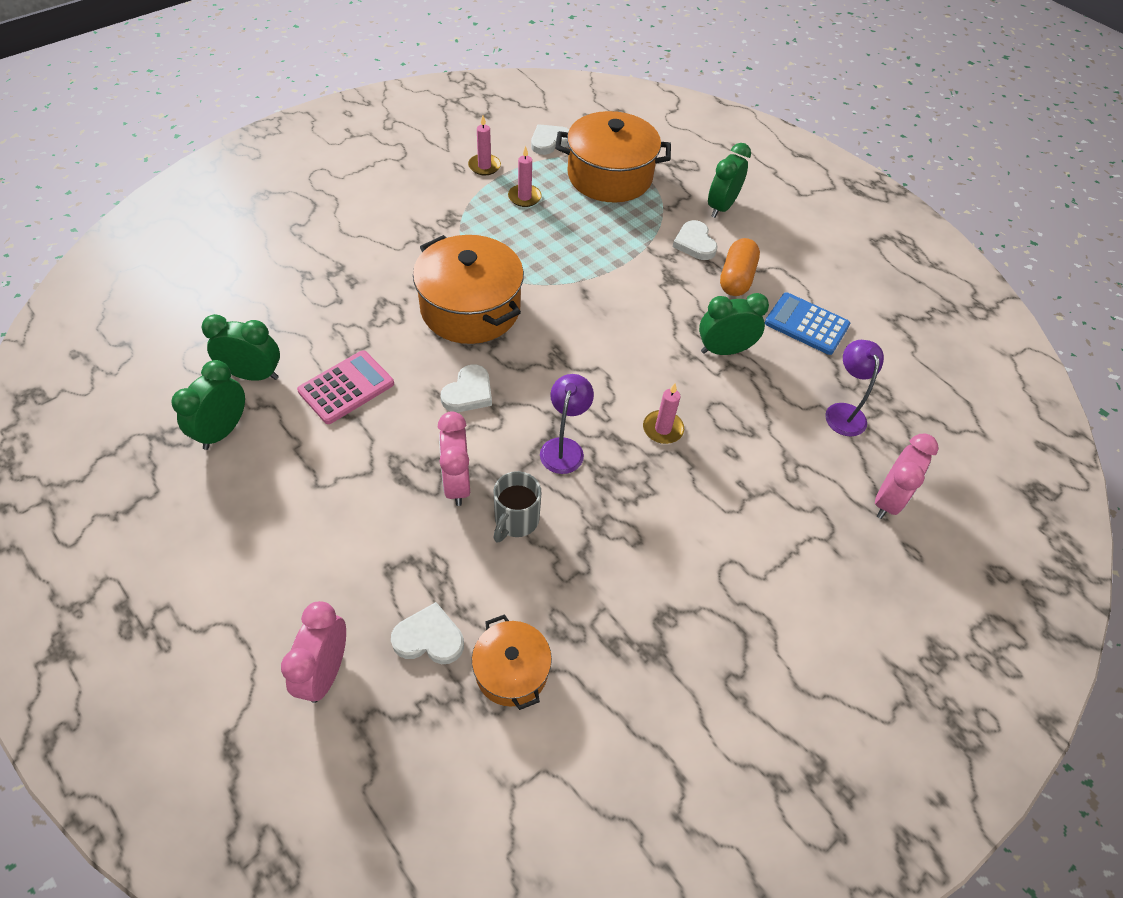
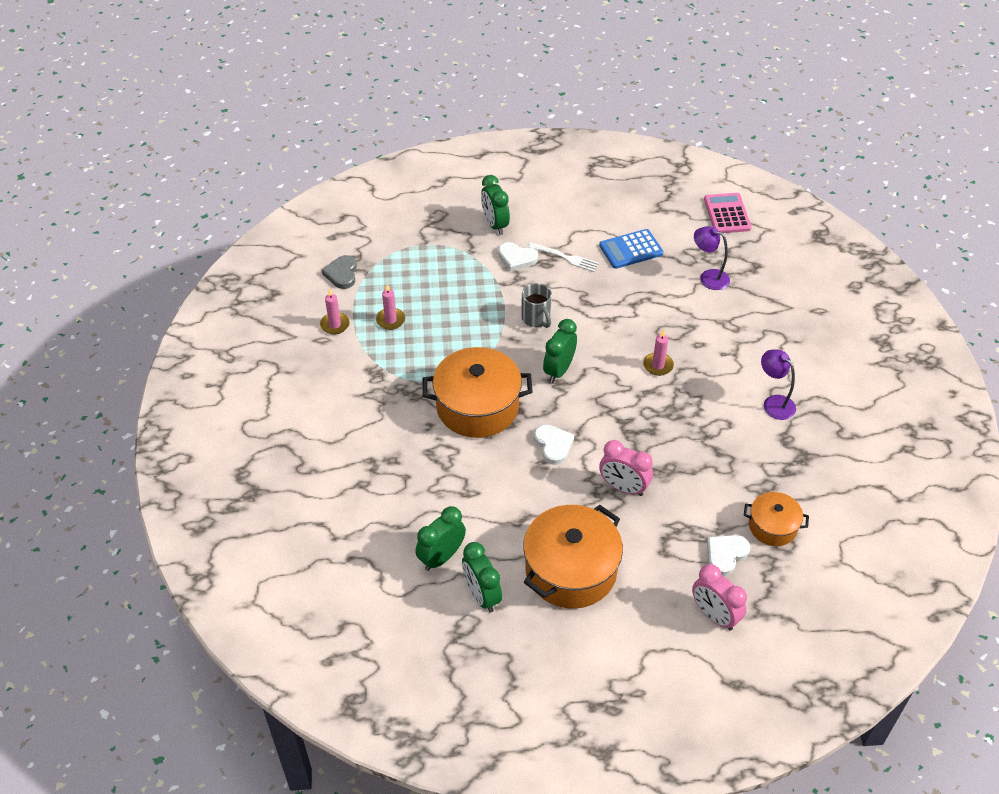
camera: 50 degrees left, 5 degrees down
(346, 387) = (496, 509): pink calculator -> pink calculator (727, 214)
(515, 520) = (673, 473): grey mug -> grey mug (536, 319)
(549, 141) = (342, 274): white heart -> grey heart
(564, 448) = (636, 420): purple lamp -> purple lamp (774, 403)
(609, 176) = (411, 262): orange pot -> orange pot (571, 570)
(724, 350) = (620, 300): green clock -> green clock (559, 370)
(736, 278) = (565, 257): orange capsule -> white fork
(887, 500) = (780, 298): pink clock -> none

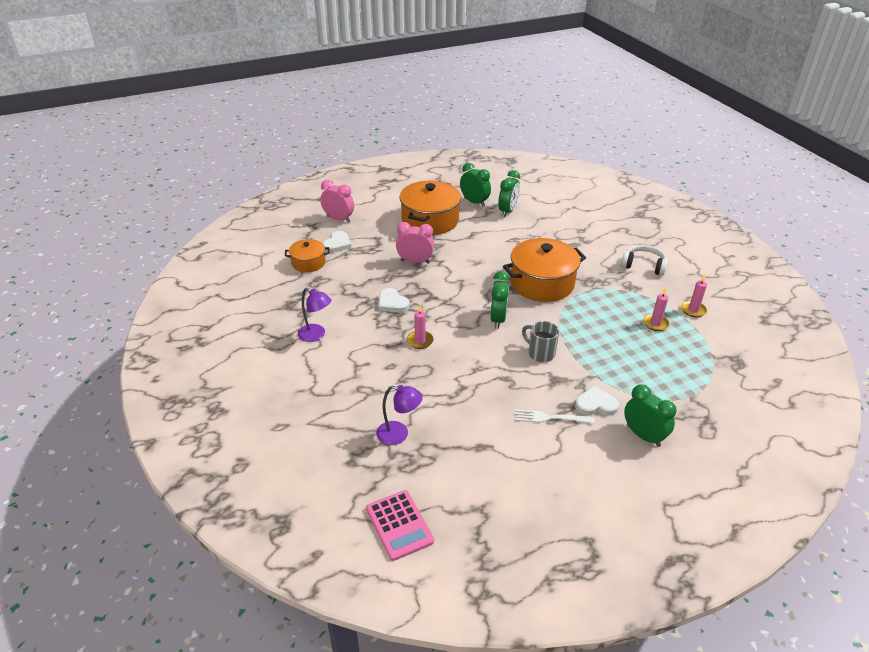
camera: 160 degrees right, 10 degrees down
(333, 399) = (643, 266): none -> white headphones
(342, 274) = (731, 349): grey heart -> none
(553, 445) = (474, 273): white heart -> white heart (392, 303)
(631, 249) = (490, 445): blue calculator -> none

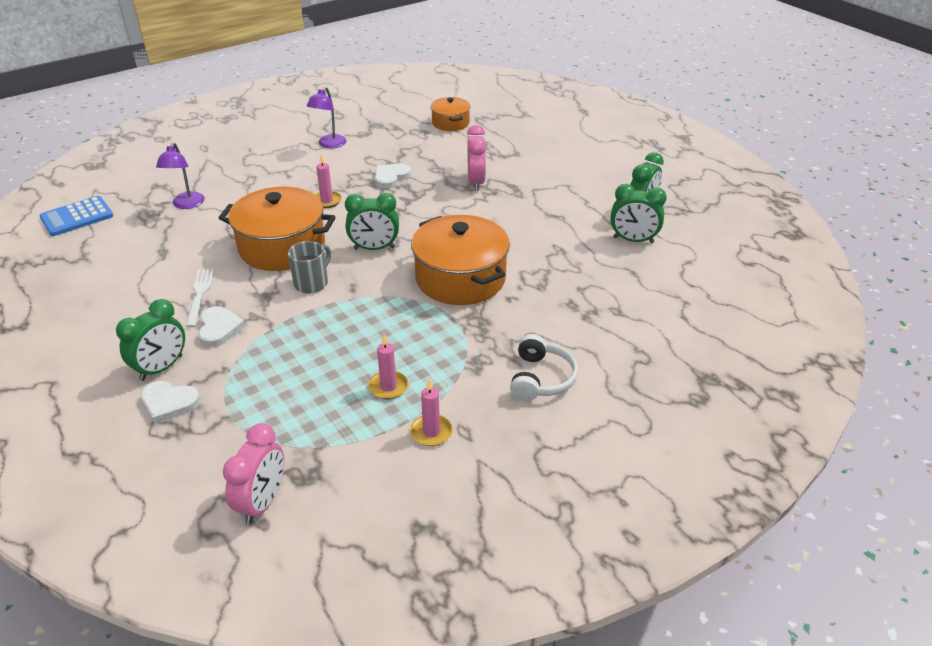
camera: 80 degrees right, 0 degrees up
(337, 244) = (492, 133): white heart -> white heart (169, 403)
(338, 219) = (544, 126): pink clock -> pink clock (262, 502)
(399, 525) = (77, 217): pink calculator -> blue calculator
(430, 220) = (574, 183): orange pot -> orange pot (282, 247)

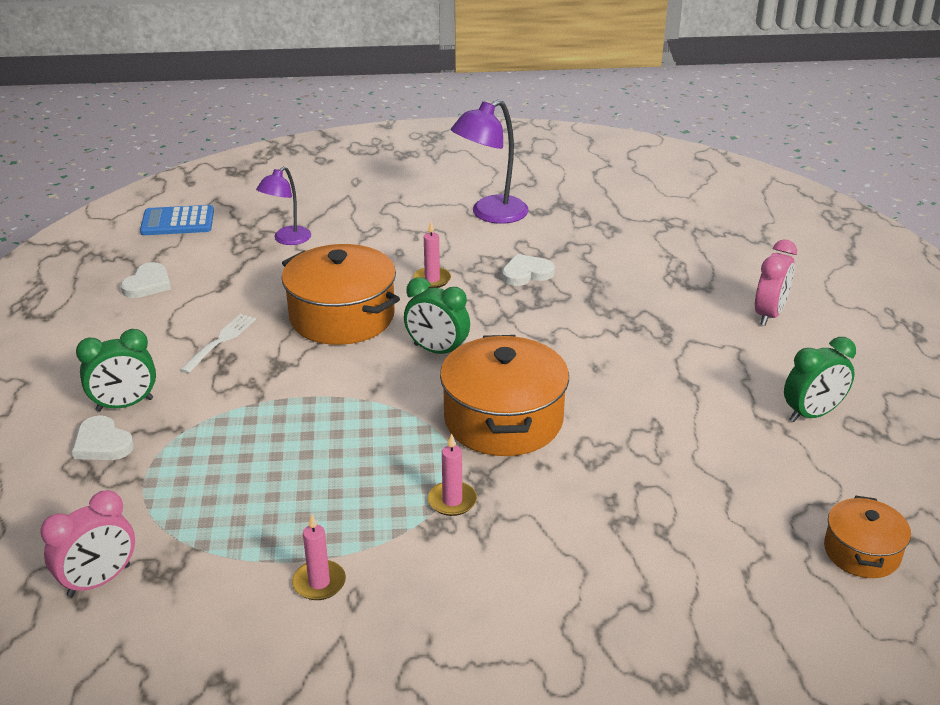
camera: 30 degrees right, 5 degrees down
(219, 329) = (208, 384): white heart -> white heart (148, 284)
(312, 283) = (338, 368): grey mug -> none
(329, 145) = (490, 214): purple lamp -> purple lamp, size x1.58
(388, 387) = (318, 513): pink candle -> pink candle (452, 501)
(450, 123) = (656, 226): orange pot -> orange pot (862, 552)
(476, 182) = (624, 309): pink clock -> pink clock (769, 314)
(540, 378) = (493, 574): white headphones -> none
(633, 240) = (766, 448): green clock -> none

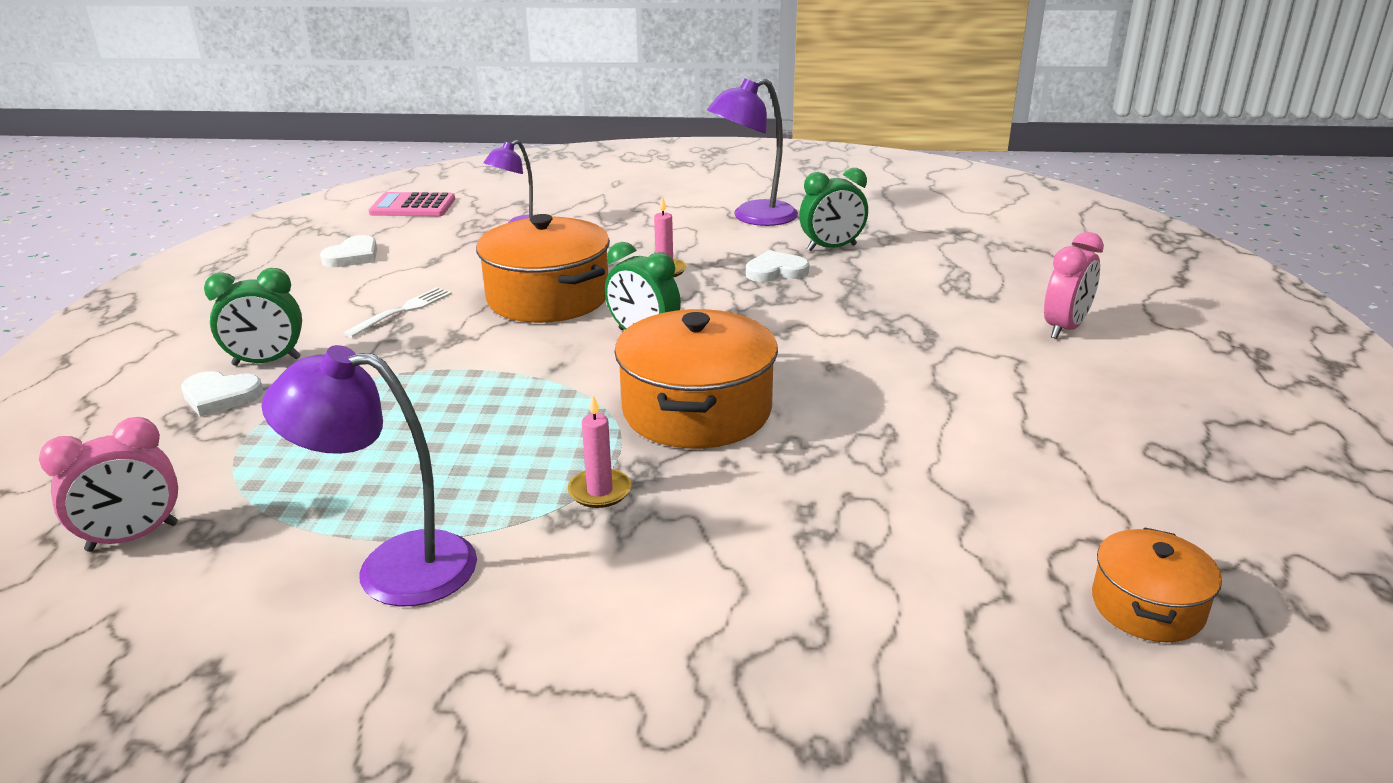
camera: 10 degrees right, 5 degrees down
(102, 443) = (220, 396): white heart -> white heart turned 45 degrees counterclockwise
(177, 222) = (413, 206): blue calculator -> pink calculator
(319, 583) = (393, 567): pink candle -> purple lamp
(812, 414) = (1102, 436): green clock -> green clock (831, 248)

